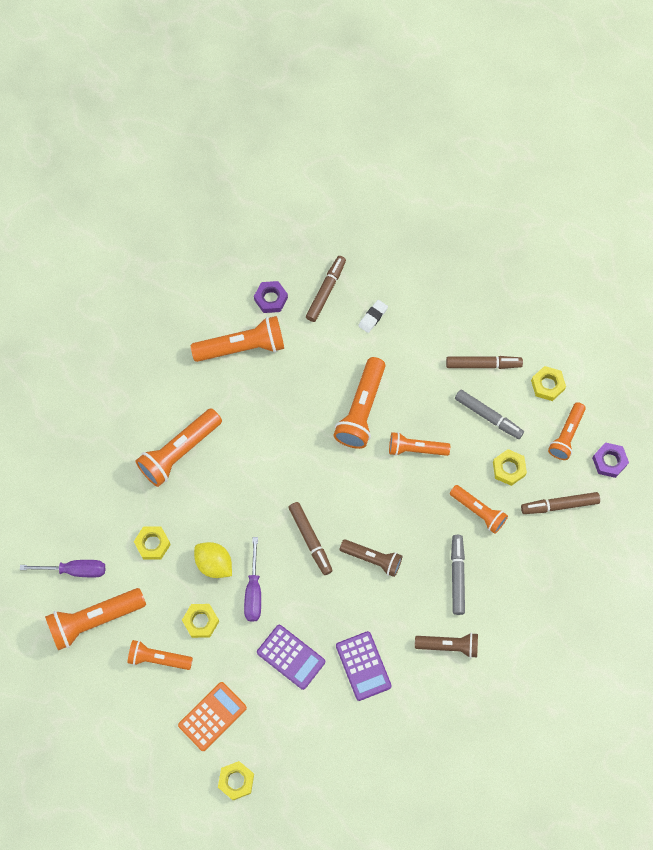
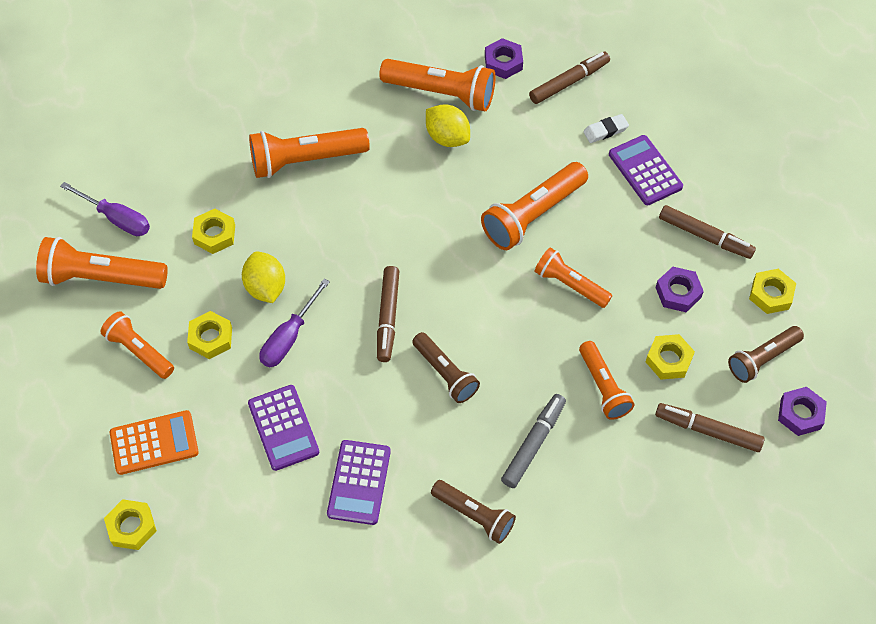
camera: 30 degrees right, 10 degrees down
(268, 380) = (447, 137): none -> yellow lemon
(417, 335) = (645, 171): none -> purple calculator
(488, 416) = (678, 292): grey marker -> purple nut
(566, 435) = (762, 359): orange flashlight -> brown flashlight

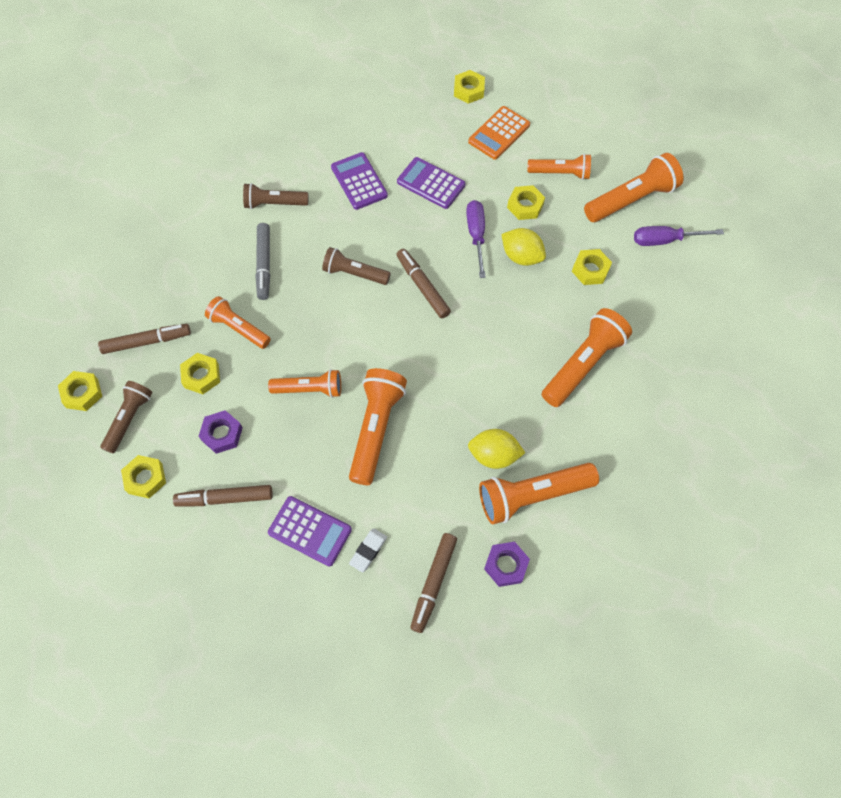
camera: 145 degrees right, 5 degrees up
(800, 414) = (82, 393): purple nut -> yellow nut

